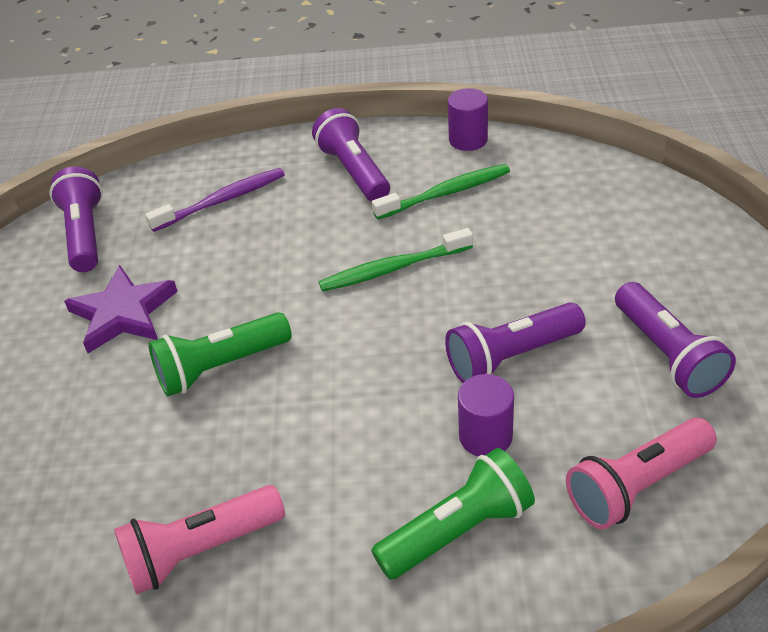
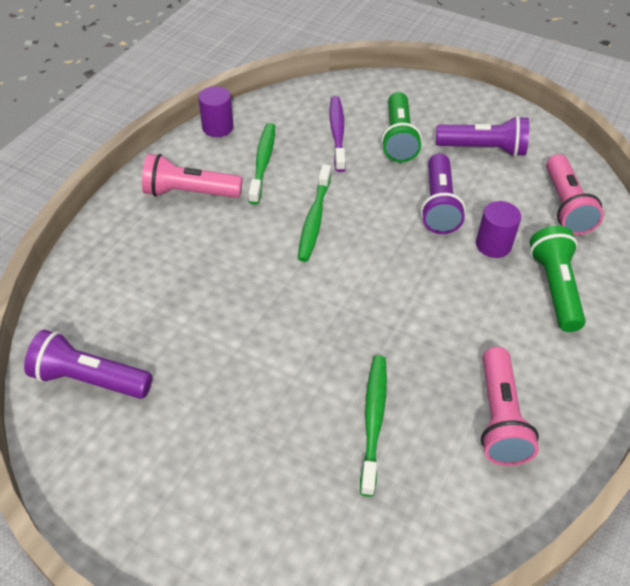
camera: 65 degrees left, 5 degrees up
(123, 313) = (223, 385): purple star -> none
(138, 440) = (373, 420): none -> green toothbrush
(220, 367) = (335, 346): green flashlight -> green flashlight (398, 138)
(222, 201) = (143, 276): purple toothbrush -> purple toothbrush (337, 133)
(354, 171) = (189, 193): purple flashlight -> pink flashlight

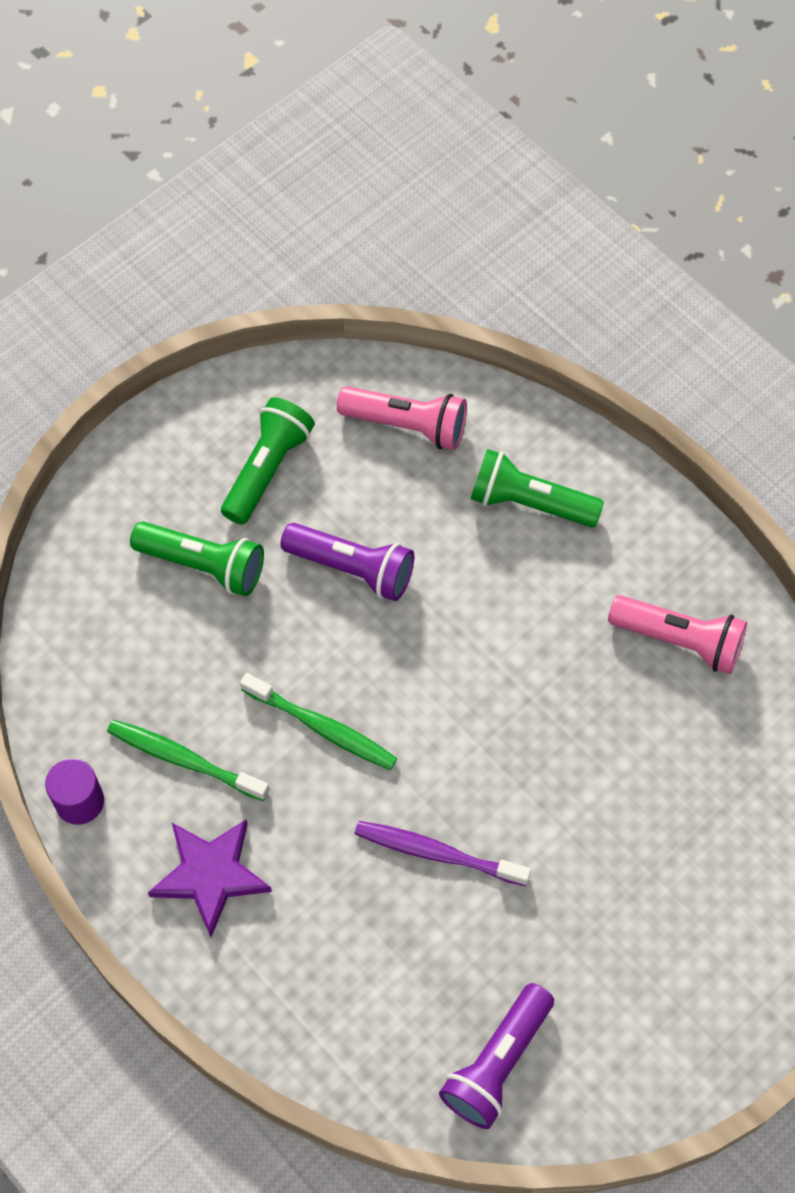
camera: 70 degrees left, 15 degrees up
(189, 193) = (210, 875): pink flashlight -> purple star
(337, 133) = (160, 640): purple toothbrush -> purple toothbrush (437, 853)
(373, 420) = (646, 766): green toothbrush -> none
(483, 149) = (267, 469): purple flashlight -> green flashlight
(493, 245) = (442, 536): purple cylinder -> none

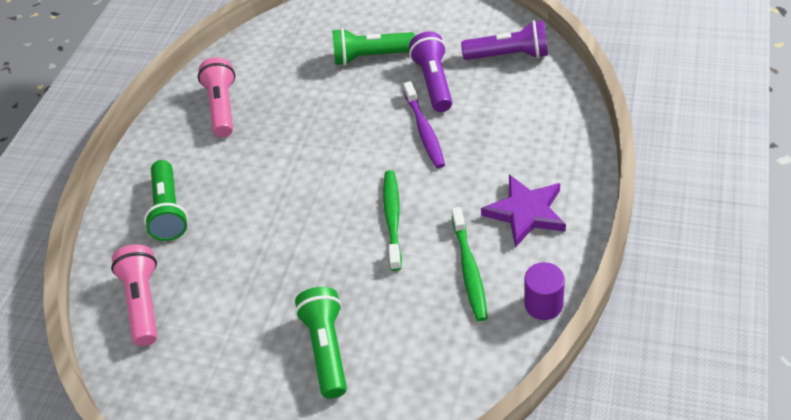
camera: 115 degrees left, 15 degrees down
(267, 469) = (226, 360): green flashlight -> green flashlight (371, 57)
(352, 568) = (274, 267): purple flashlight -> purple flashlight (434, 82)

